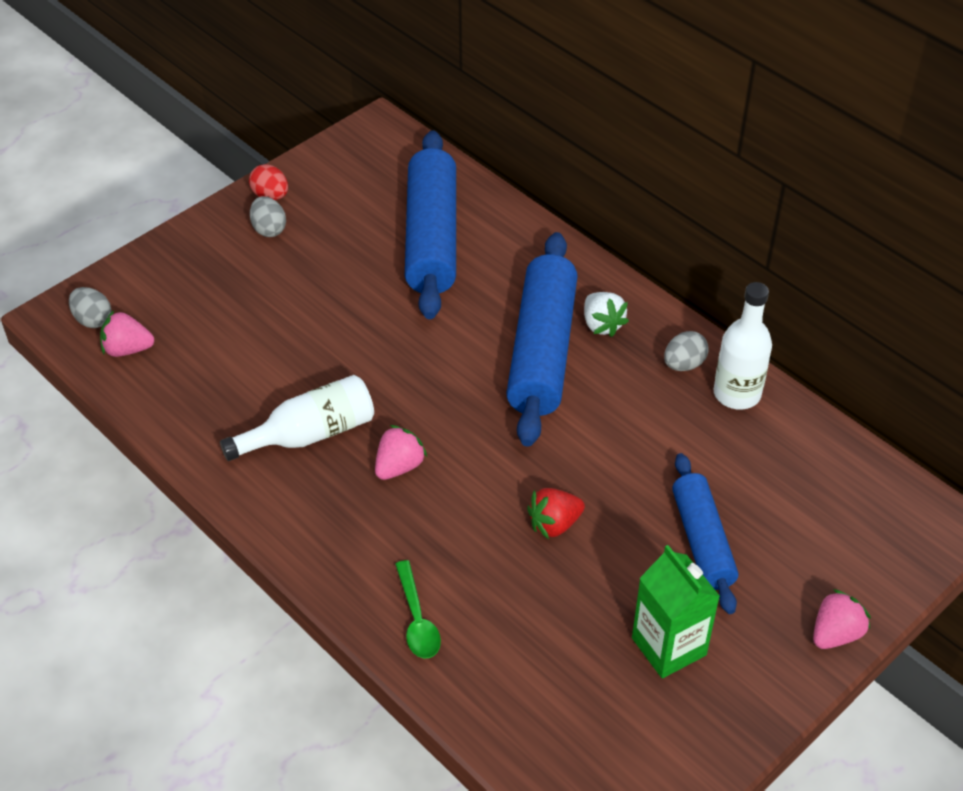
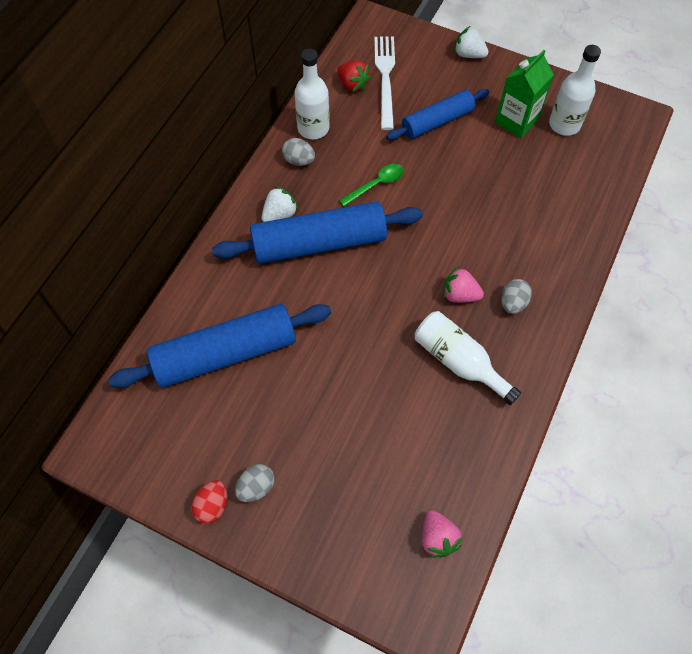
camera: 110 degrees left, 15 degrees up
(93, 320) = (418, 587): grey egg -> grey egg (513, 303)
(417, 619) = (567, 244): green spoon -> green spoon (376, 184)
(554, 524) = (462, 195): red strawberry -> red strawberry (352, 84)
(639, 713) = (564, 124): none -> white bottle
(811, 504) = (385, 78): none -> white fork
(835, 634) = (469, 54): pink strawberry -> white strawberry

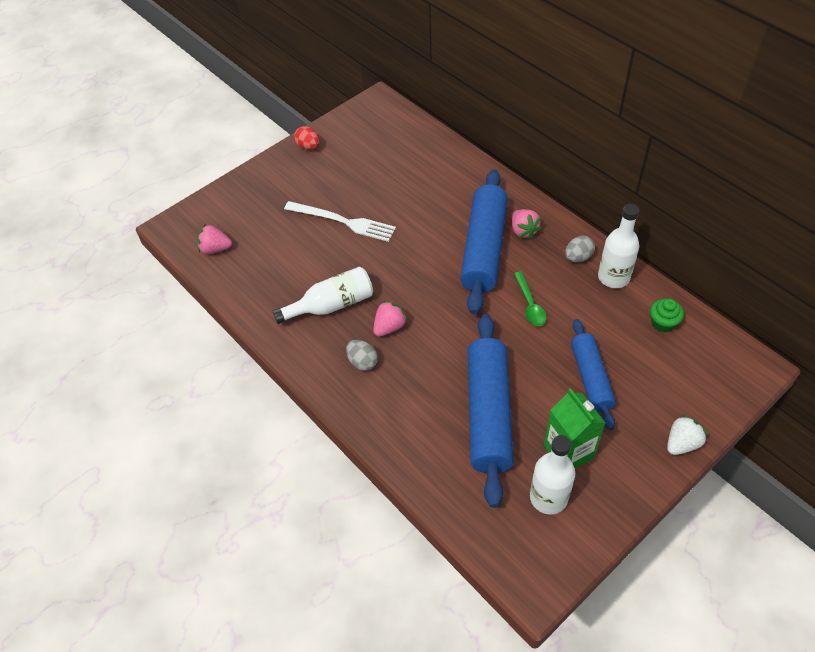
camera: 115 degrees right, 10 degrees down
(225, 353) = (412, 173): blue rolling pin -> blue rolling pin (488, 413)
(256, 487) = (307, 169): grey egg -> none
(279, 214) = (523, 231): white strawberry -> pink strawberry
(352, 84) = (663, 323): red strawberry -> green cupcake
(385, 78) = (664, 353): white fork -> white fork (343, 221)

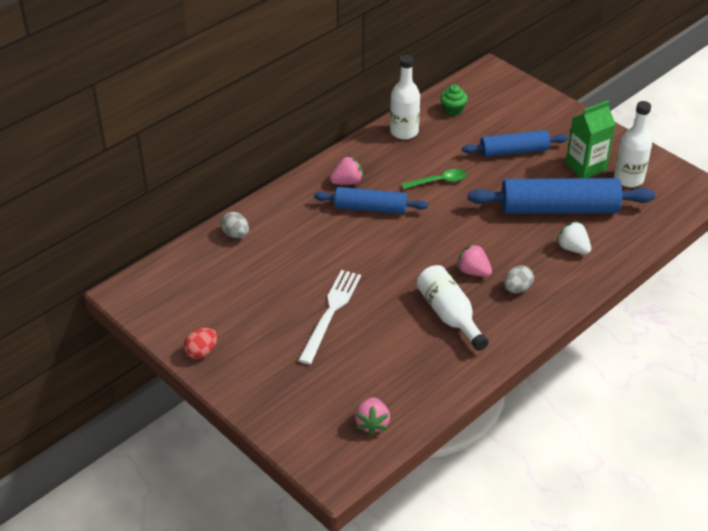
camera: 95 degrees left, 10 degrees down
(484, 249) = (370, 208): blue rolling pin -> blue rolling pin, size x0.62
(578, 257) = (381, 150): grey egg -> grey egg (235, 234)
(682, 443) = (566, 111): white strawberry -> white strawberry (573, 248)

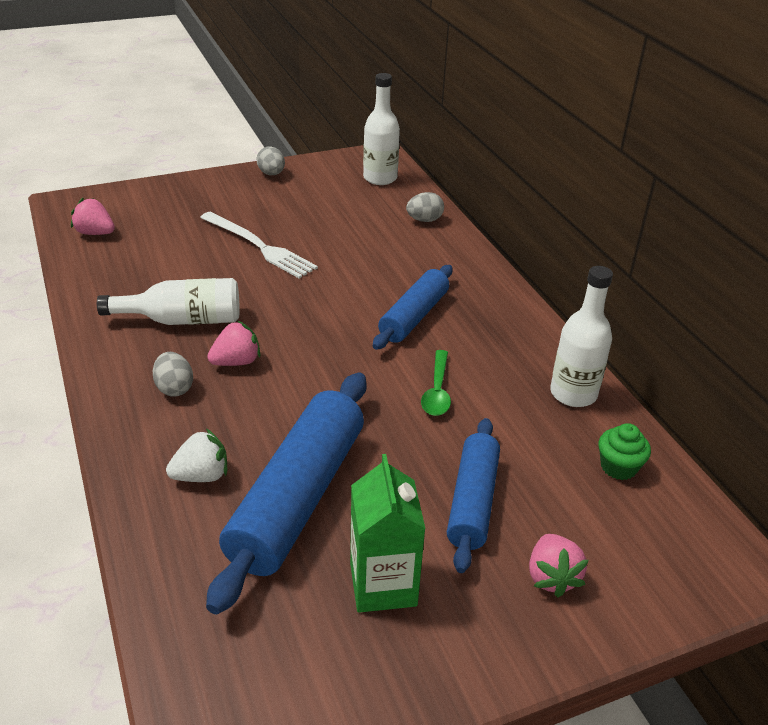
camera: 110 degrees right, 5 degrees down
(201, 352) = (271, 174): red egg -> grey egg
(347, 182) = (477, 312): pink strawberry -> pink strawberry (552, 577)
(628, 179) = (314, 637): white bottle -> white bottle (380, 178)

